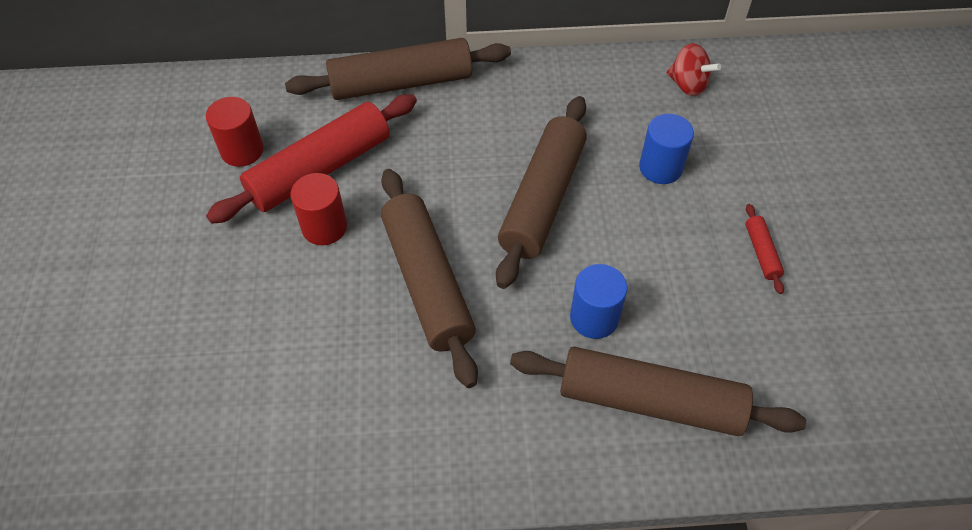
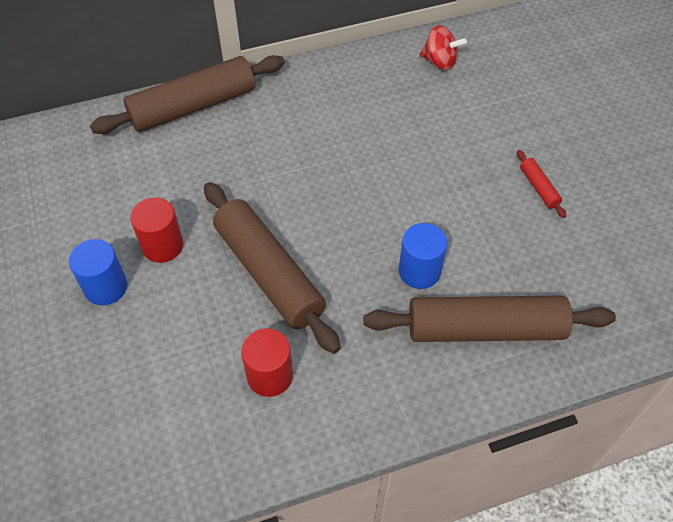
camera: 15 degrees left, 0 degrees up
(242, 150) = (65, 194): red cylinder -> red cylinder (270, 376)
(320, 169) = (143, 196): red rolling pin -> none
(543, 199) = (347, 181): brown rolling pin -> none
(660, 168) = (437, 135): blue cylinder -> blue cylinder (106, 287)

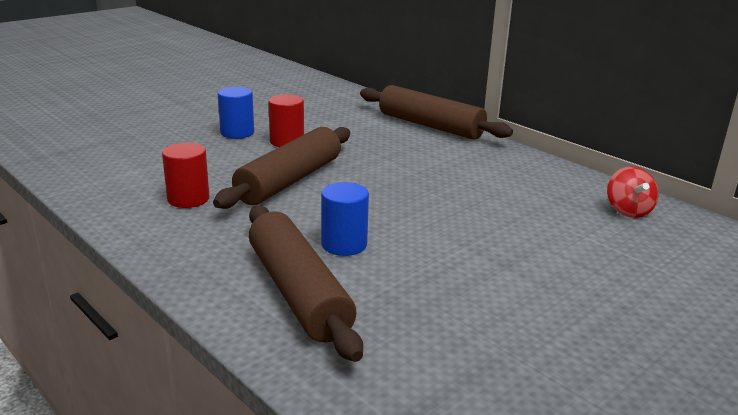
camera: 65 degrees right, 30 degrees down
(538, 188) = (524, 297): red rolling pin -> none

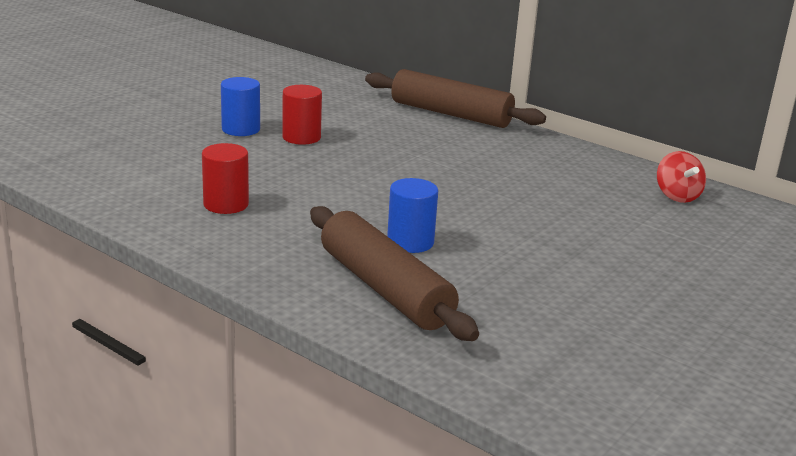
camera: 10 degrees left, 0 degrees up
(290, 180) = (325, 180): brown rolling pin -> none

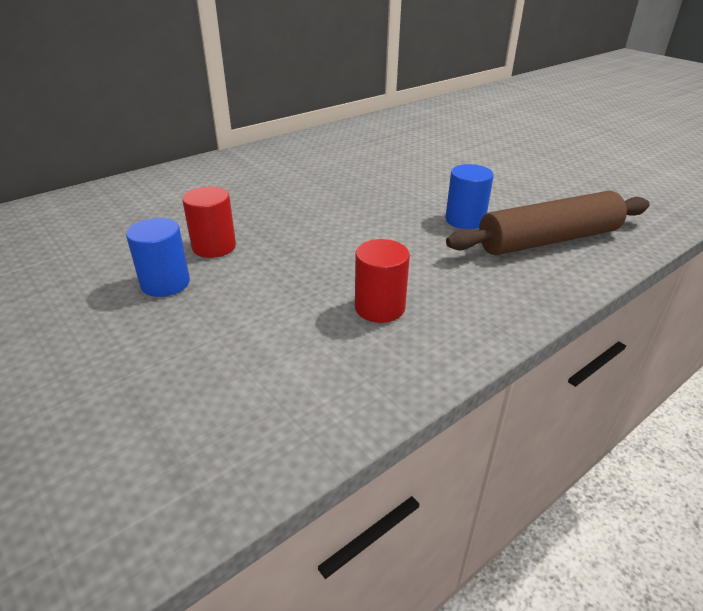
camera: 75 degrees left, 10 degrees up
(450, 114) = (200, 169): brown rolling pin -> none
(677, 196) = (391, 125): red spinning top -> none

